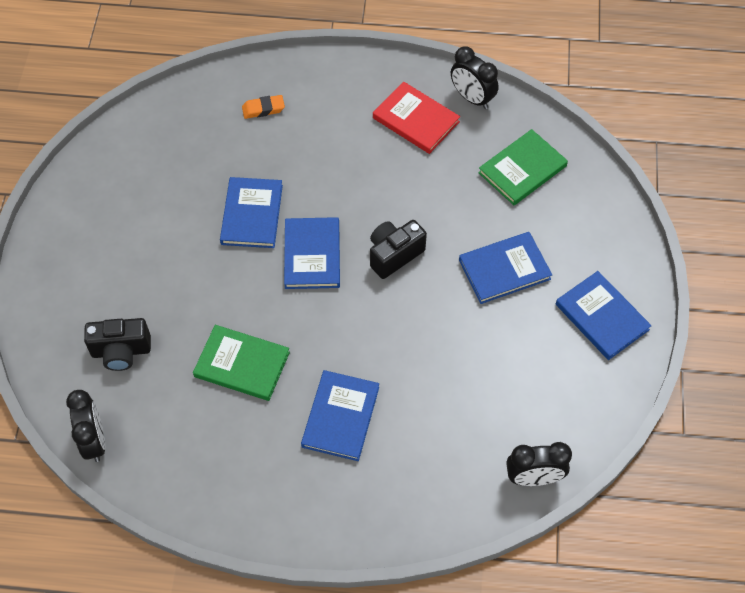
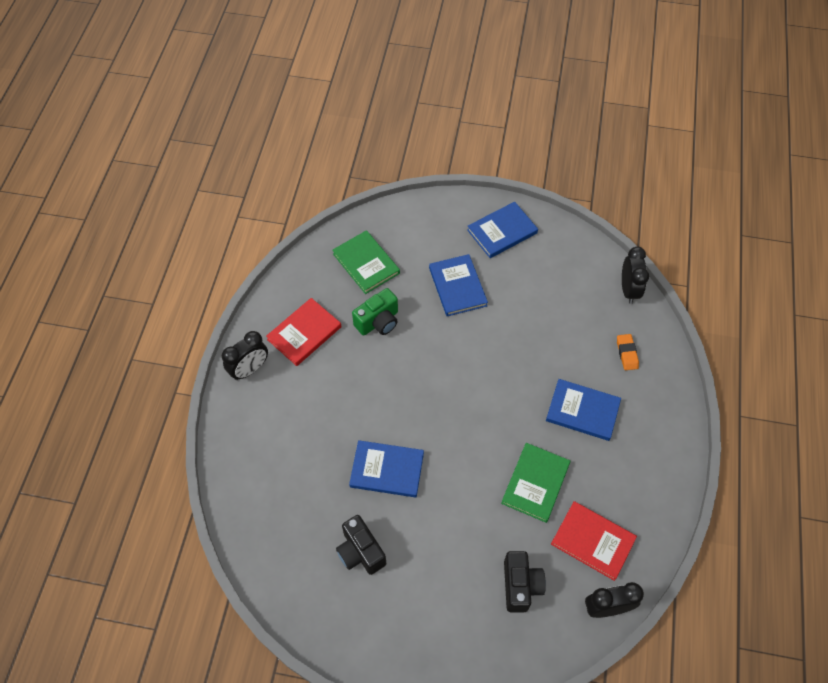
camera: 85 degrees left, 0 degrees up
(172, 427) = (593, 541): none -> red book
(263, 109) = (271, 456): orange eraser -> orange eraser (626, 353)
(312, 255) = (433, 423): blue book -> none
(394, 255) = (438, 361): black camera -> black camera (360, 552)
(441, 189) = (378, 322): none -> green camera
(472, 98) = (288, 290): black clock -> black clock (250, 369)

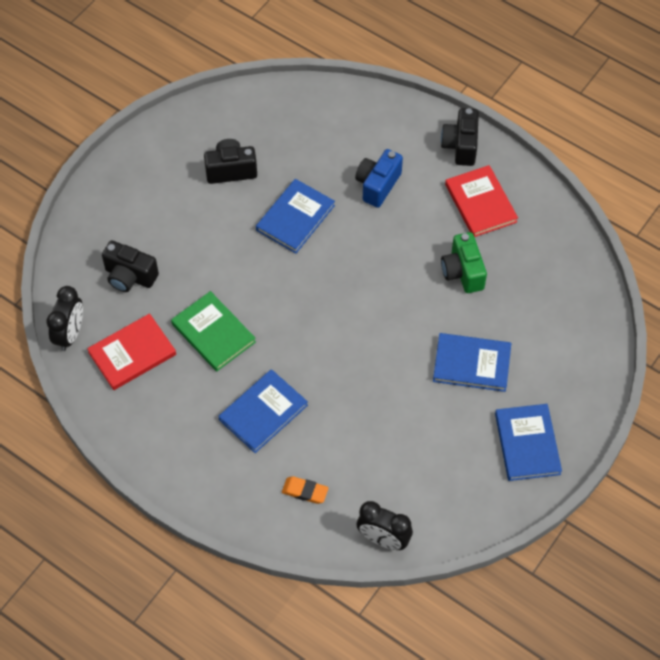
camera: 115 degrees right, 0 degrees up
(250, 369) = (460, 146): black clock -> black camera
(321, 417) = (377, 185): none -> blue camera
(366, 263) = (544, 288): green book -> none

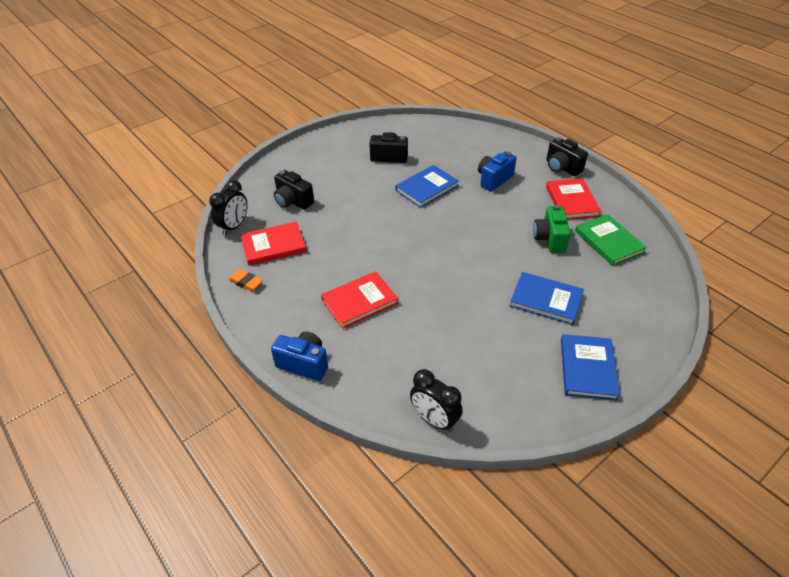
camera: 15 degrees right, 15 degrees down
(213, 333) = (340, 243): green book -> green book (609, 241)
(228, 507) = (304, 364): none -> blue camera
(263, 412) = (359, 301): blue book -> red book
(305, 491) = (374, 365): orange eraser -> orange eraser (246, 282)
(460, 146) = (562, 168): black camera -> black camera turned 60 degrees counterclockwise

